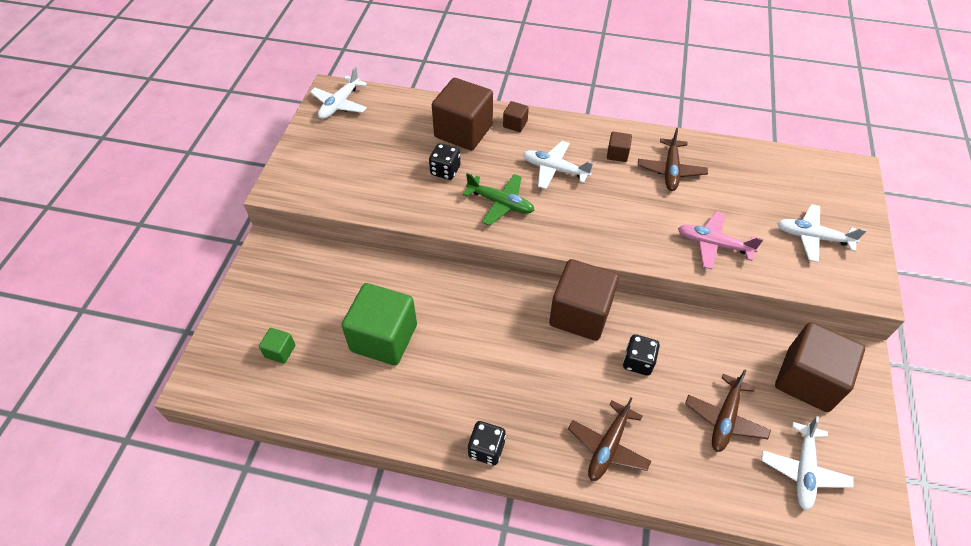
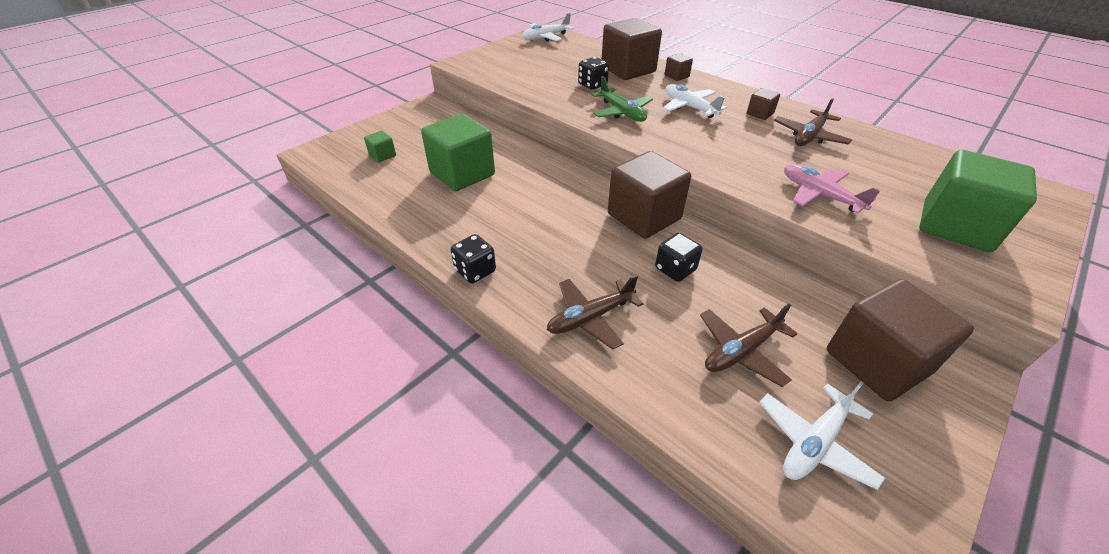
camera: 30 degrees right, 10 degrees down
(812, 237) = (955, 226): white plane -> green cube

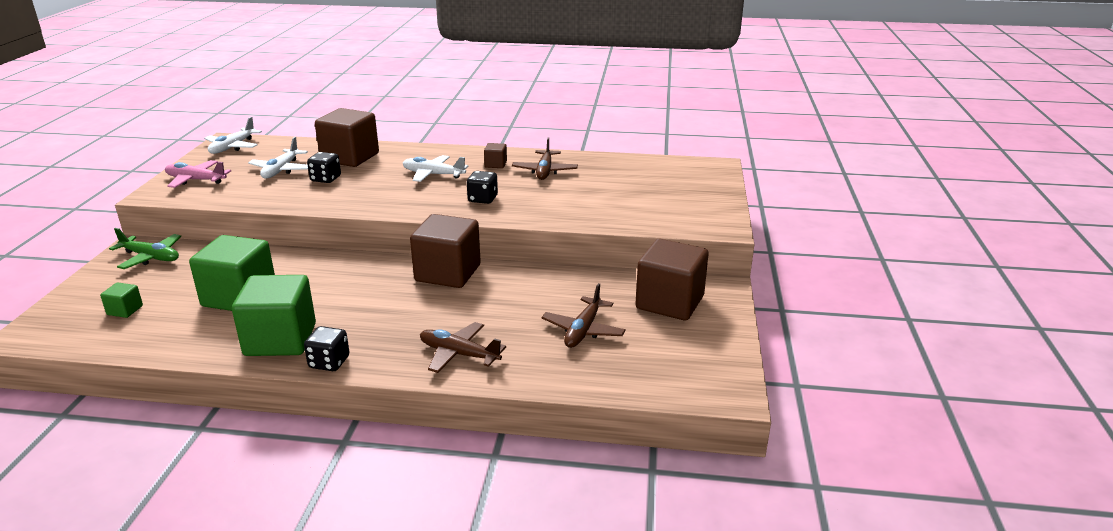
camera: 35 degrees left, 15 degrees down
(590, 318) = (459, 354): brown plane -> brown plane turned 90 degrees clockwise
(622, 112) = (375, 194): green plane -> green plane (151, 257)
(675, 269) = (501, 299): black dice -> black dice (482, 199)
(676, 76) = (401, 152): brown cube -> none
(814, 442) = (658, 359): white plane -> white plane (281, 170)
(819, 195) = (577, 209): pink plane -> pink plane (196, 180)
(955, 226) = (672, 201): green cube -> green cube (280, 340)

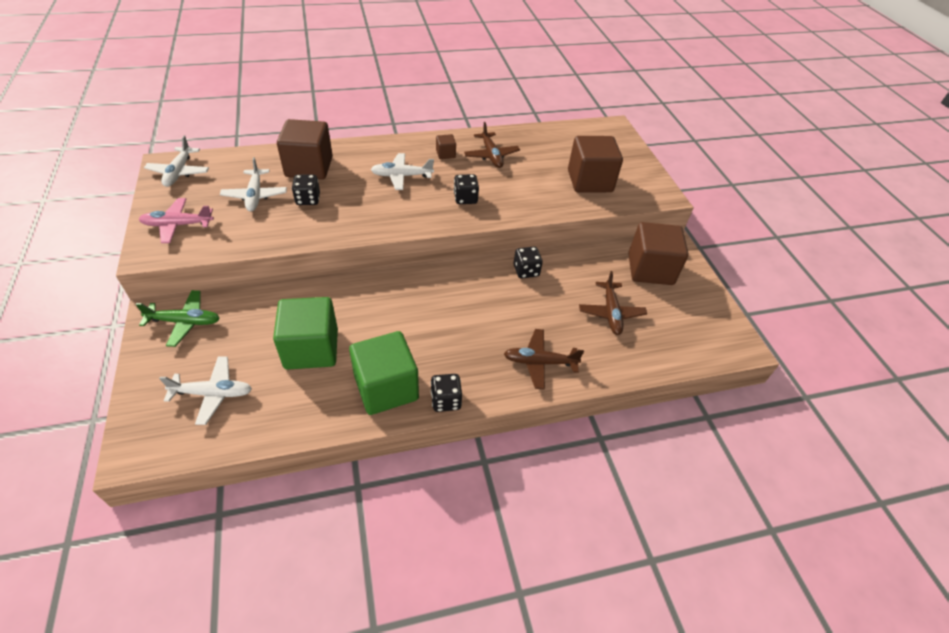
camera: 25 degrees left, 20 degrees up
(125, 310) = (213, 393): green cube -> white plane
(448, 273) = (470, 277): brown cube -> brown cube (589, 181)
(515, 278) = (526, 271): none -> black dice

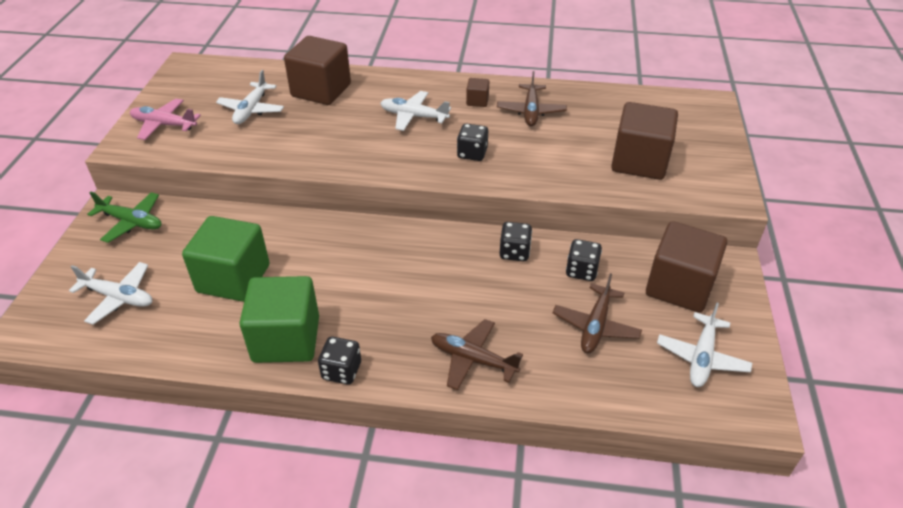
camera: 25 degrees right, 5 degrees down
(179, 172) = (194, 75): white plane -> white plane (701, 357)
(308, 199) = (301, 123): black dice -> black dice (581, 271)

